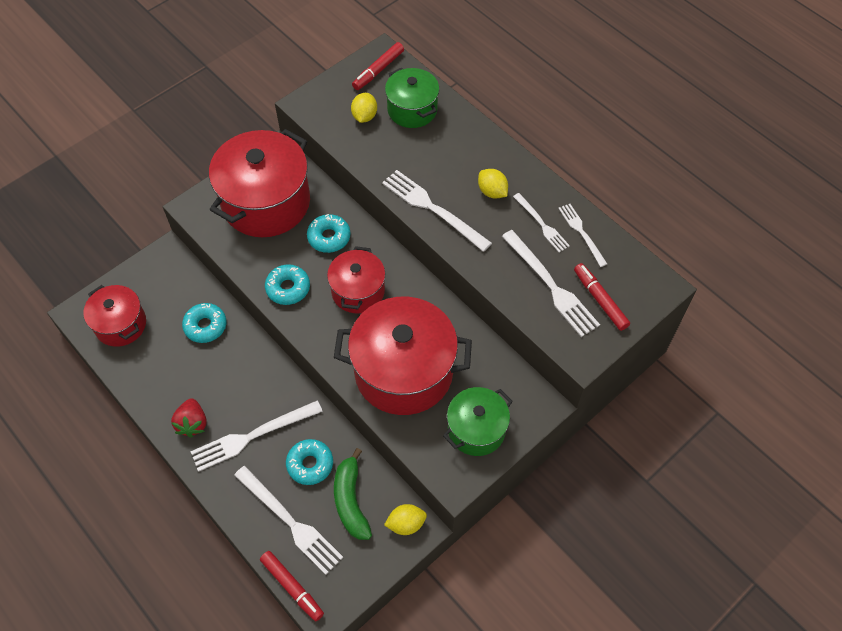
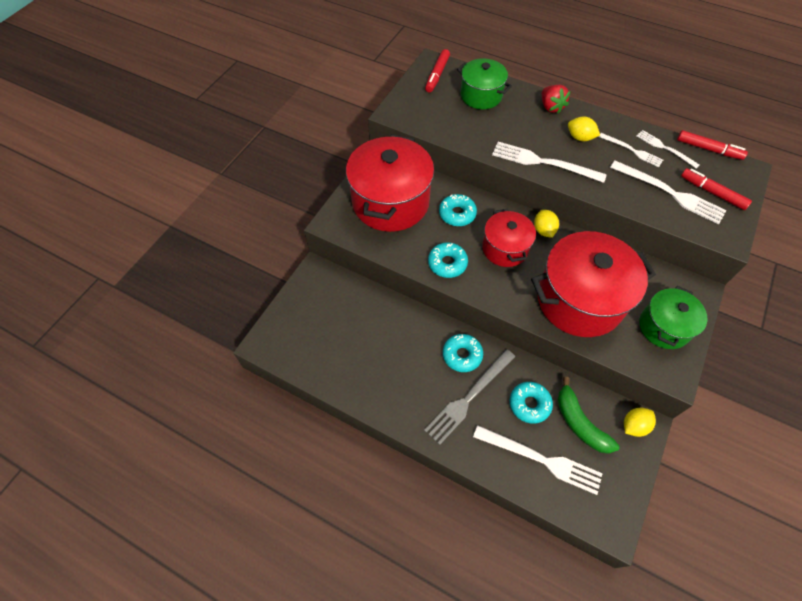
camera: 20 degrees left, 0 degrees up
(121, 324) = (305, 342): red pot -> none
(192, 423) = (412, 405): red strawberry -> red strawberry (551, 107)
(205, 326) = (379, 319): turquoise donut -> turquoise donut (462, 355)
(252, 436) = (469, 397): white fork -> grey fork
(292, 587) = (575, 517): red marker -> red marker (708, 149)
(364, 116) = (447, 110): yellow lemon -> yellow lemon (543, 230)

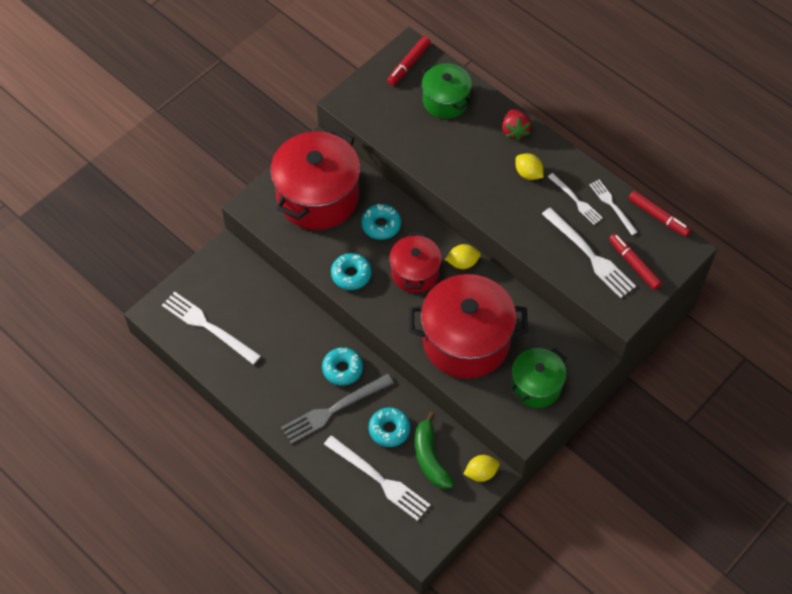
camera: 15 degrees right, 0 degrees up
(543, 162) = (477, 193): white fork -> white fork (208, 326)
(543, 230) = (462, 263): yellow lemon -> yellow lemon turned 75 degrees clockwise

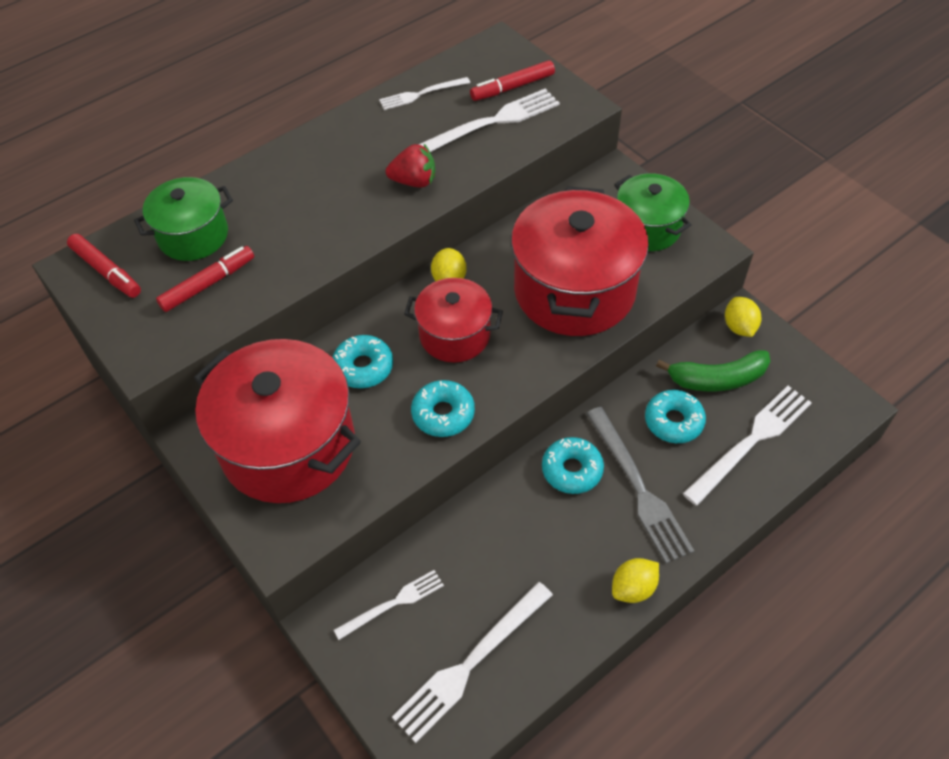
camera: 80 degrees left, 5 degrees down
(514, 131) = (274, 169): red strawberry -> red strawberry (414, 181)
(528, 173) = (350, 164): yellow lemon -> yellow lemon (633, 588)
(576, 200) = (405, 124): white fork -> white fork (393, 604)
(658, 217) = (448, 58): red marker -> red marker (208, 284)

